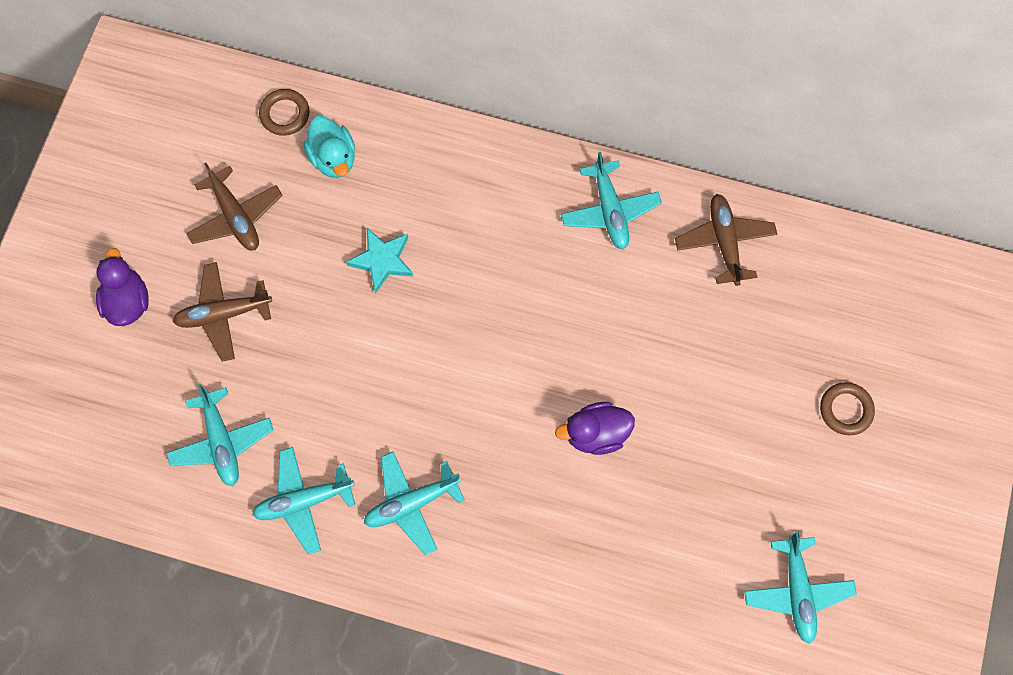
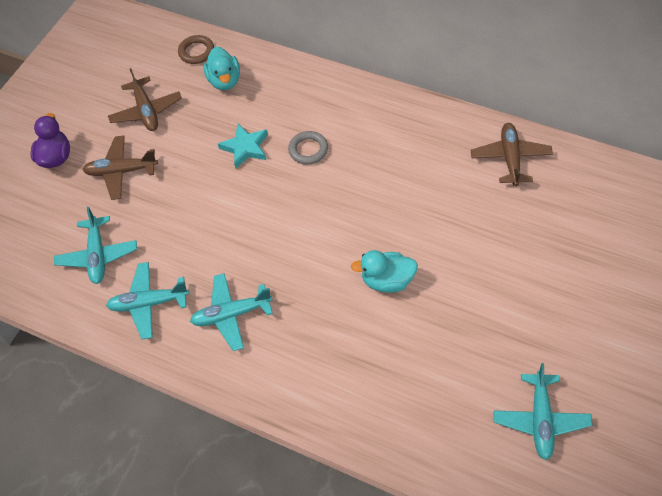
camera: 15 degrees right, 15 degrees down
(465, 255) = (308, 150): none -> grey ring
(595, 433) = (387, 281): purple duck -> turquoise duck
(609, 211) = (423, 130): turquoise plane -> none
(845, 410) = (597, 285): brown ring -> none

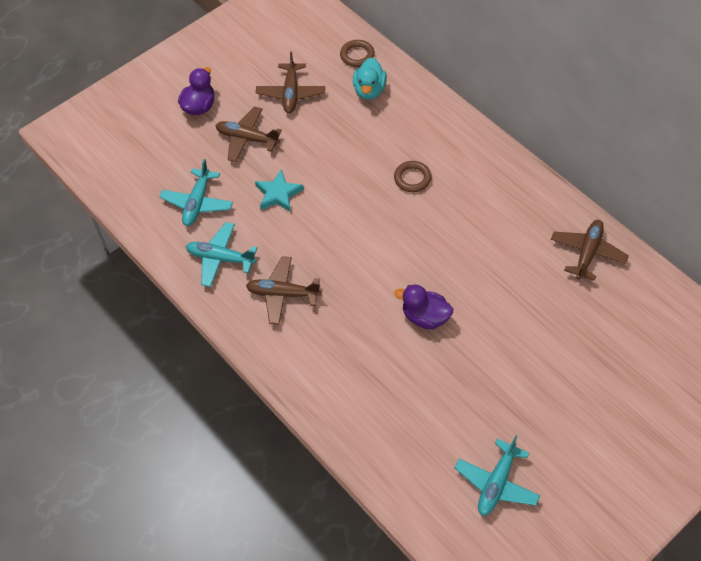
camera: 20 degrees right, 0 degrees up
(231, 315) = (282, 294): turquoise plane -> brown plane
(245, 148) = (359, 156): turquoise star -> turquoise star (278, 194)
(308, 150) = (412, 178): grey ring -> brown ring
(387, 281) = (425, 317): turquoise duck -> purple duck

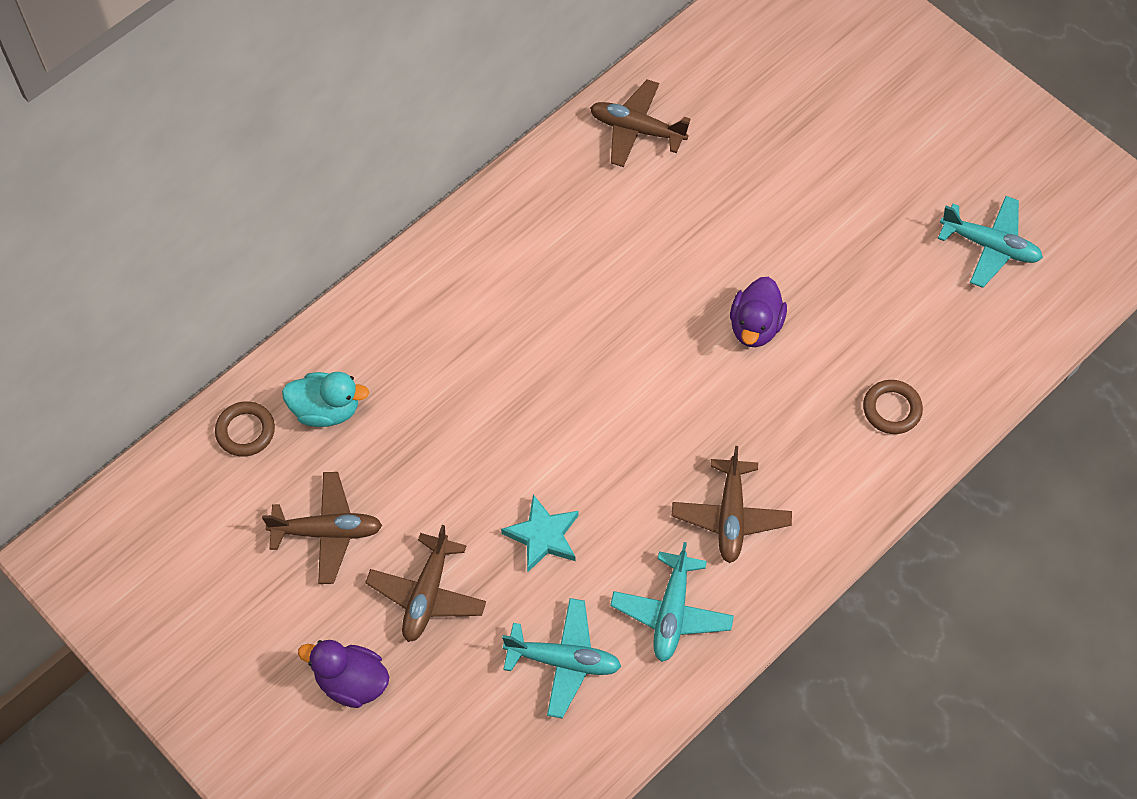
camera: 95 degrees left, 5 degrees up
(412, 178) = (510, 345): brown ring -> brown ring (891, 409)

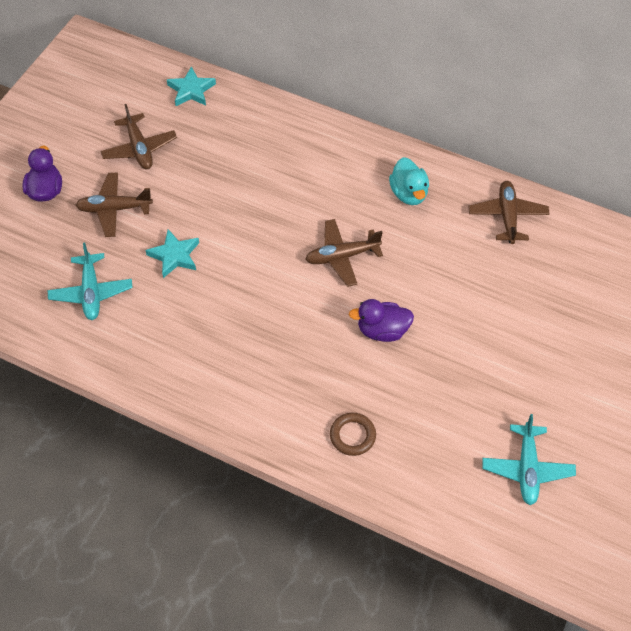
camera: 70 degrees right, 5 degrees down
(245, 431) = (191, 90): brown ring -> turquoise star
(326, 410) = (220, 122): turquoise duck -> turquoise duck (409, 193)
(671, 613) = (144, 342): turquoise plane -> none
(730, 516) = (227, 356): brown plane -> brown plane (342, 256)

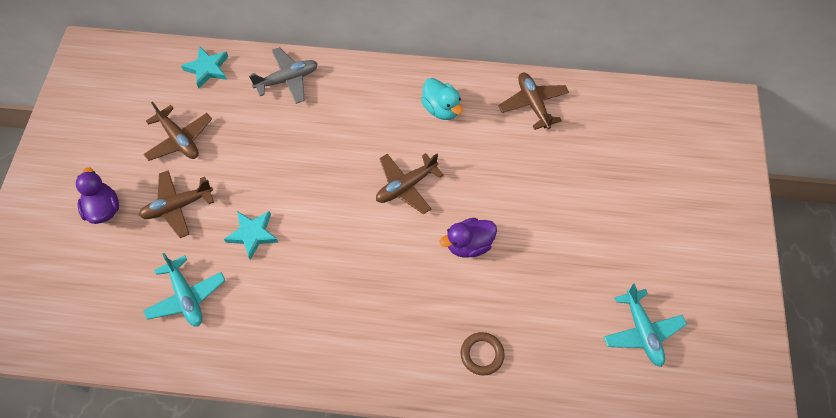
camera: 20 degrees left, 5 degrees up
(265, 122) = (287, 80): none -> grey plane

